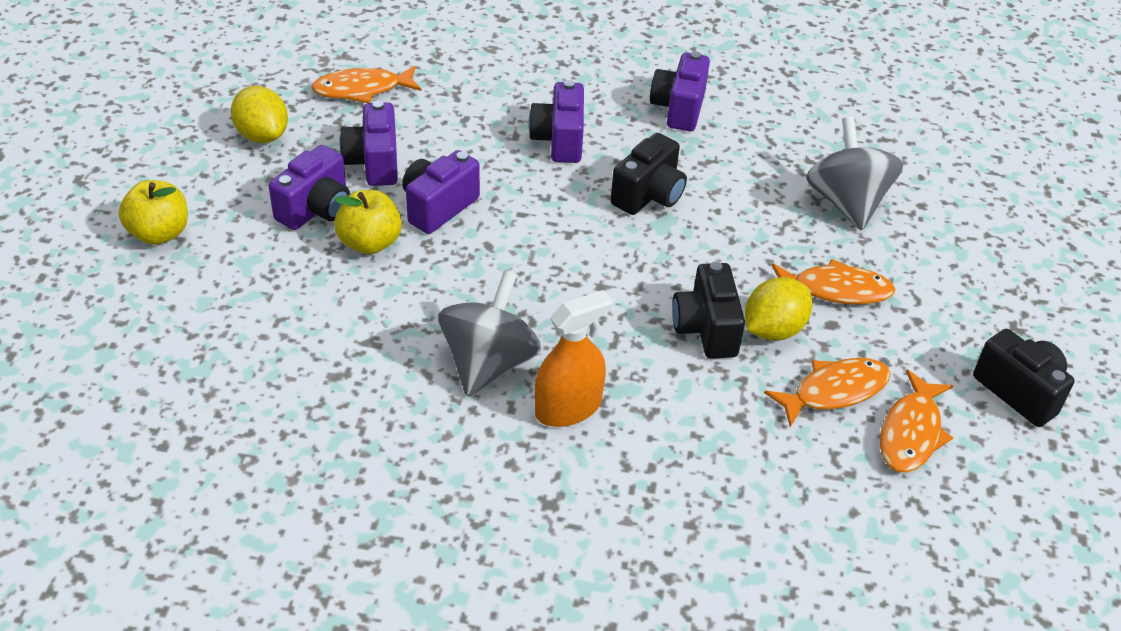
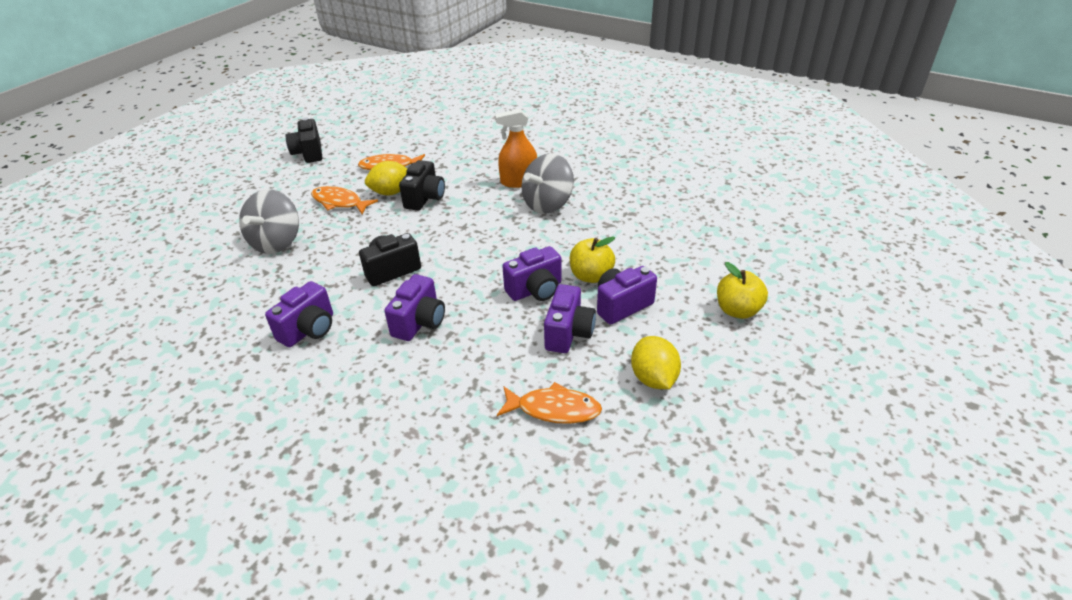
camera: 155 degrees left, 5 degrees down
(911, 432) = (373, 149): orange fish -> none

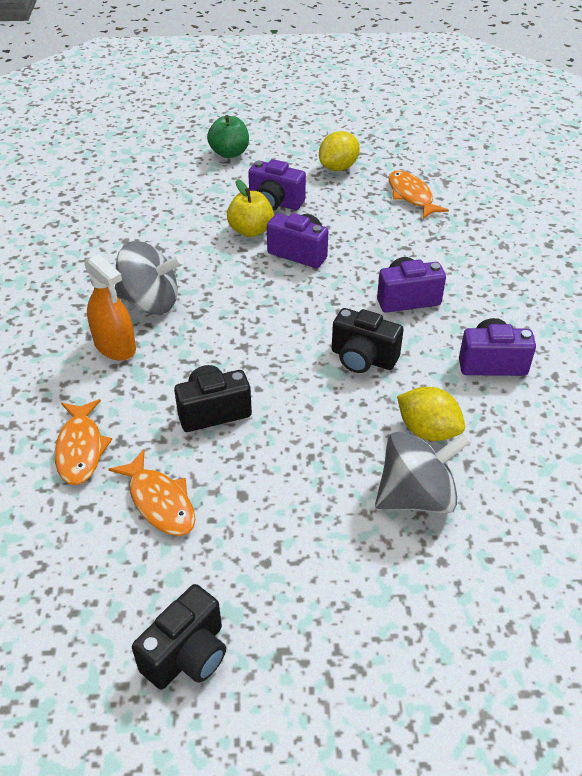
camera: 125 degrees left, 5 degrees up
(340, 202) = (288, 495): orange fish -> orange fish (80, 449)
(391, 192) = (224, 454): yellow lemon -> yellow lemon (427, 430)
(568, 333) = (333, 216): purple camera -> none
(737, 310) = (229, 153): yellow apple -> green apple

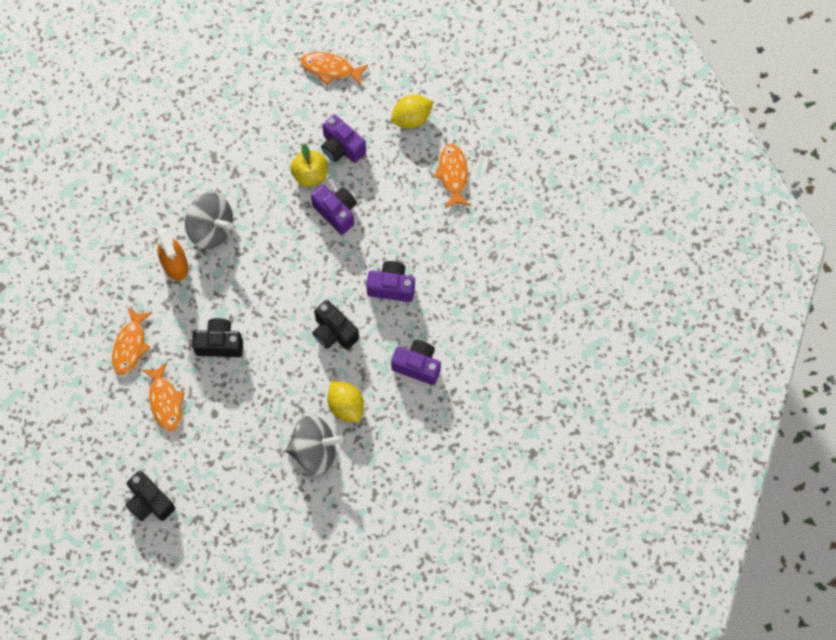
camera: 20 degrees right, 25 degrees up
(187, 654) = (150, 502): black camera -> black camera turned 75 degrees clockwise
(229, 153) = (330, 69): green apple -> orange fish

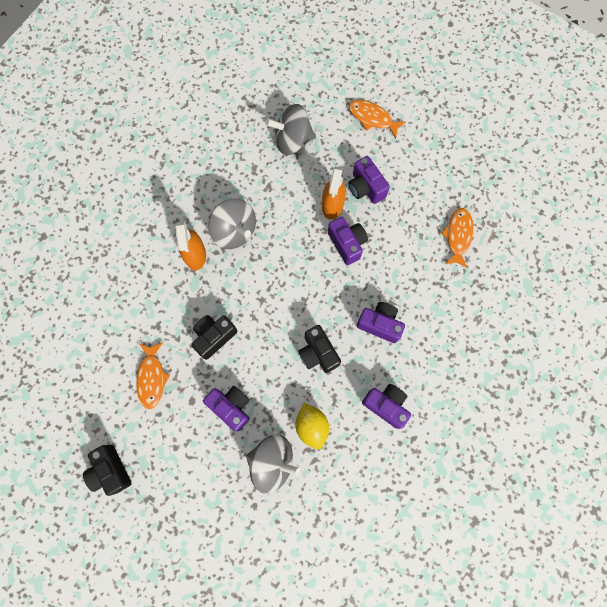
camera: 15 degrees right, 5 degrees up
(130, 346) = (136, 318): orange fish -> none
(220, 344) = (214, 337): black camera -> black camera turned 60 degrees counterclockwise
(248, 115) = (292, 140): none -> grey spinning top
(257, 408) = (231, 407): none -> purple camera
(310, 175) = (332, 205): yellow apple -> orange spray bottle
(411, 118) = (432, 177): yellow lemon -> none

